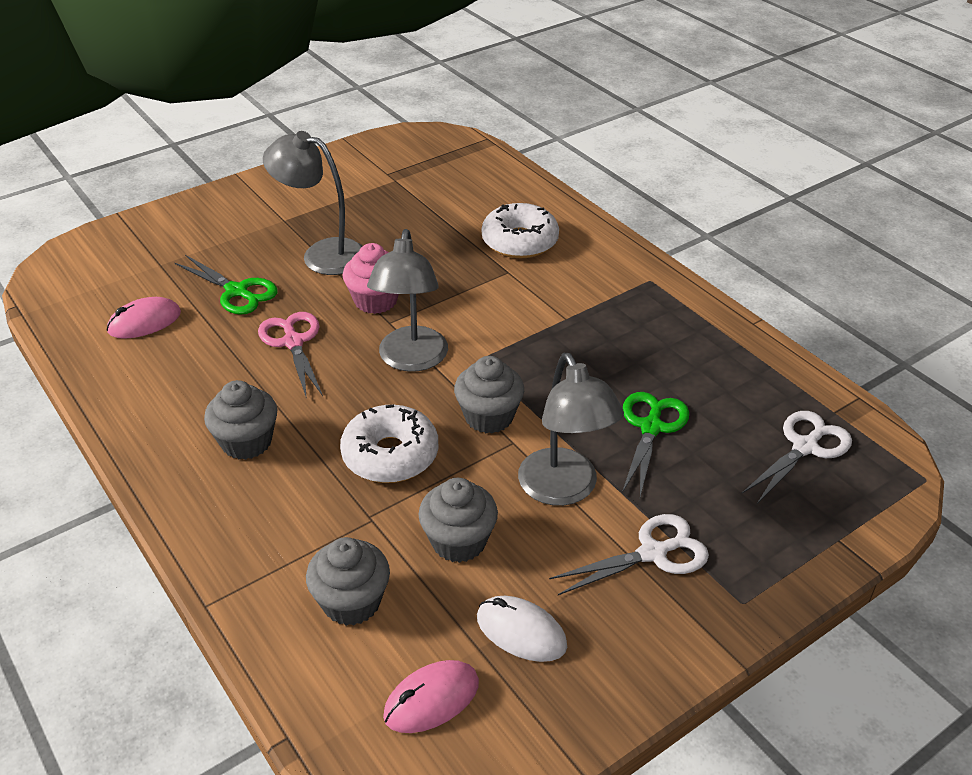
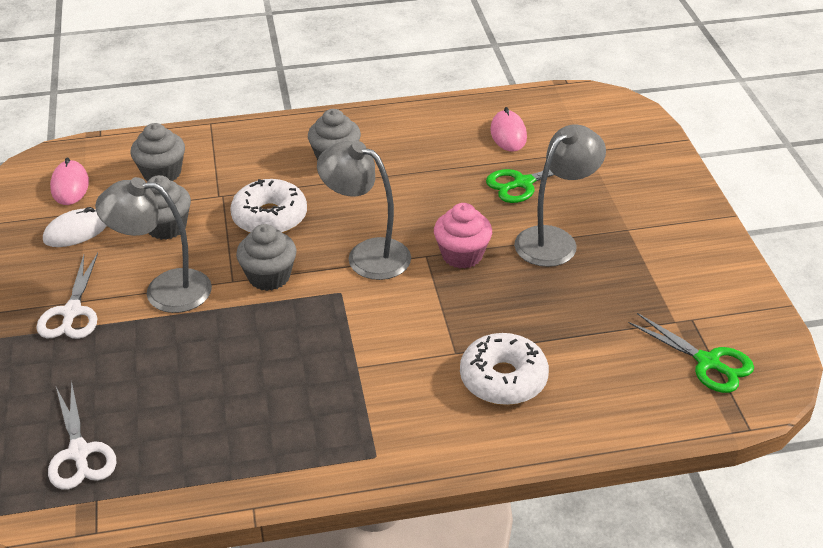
camera: 115 degrees right, 0 degrees up
(293, 342) = (434, 199): pink scissors -> none
(651, 427) = (182, 364): green scissors -> green scissors (707, 362)

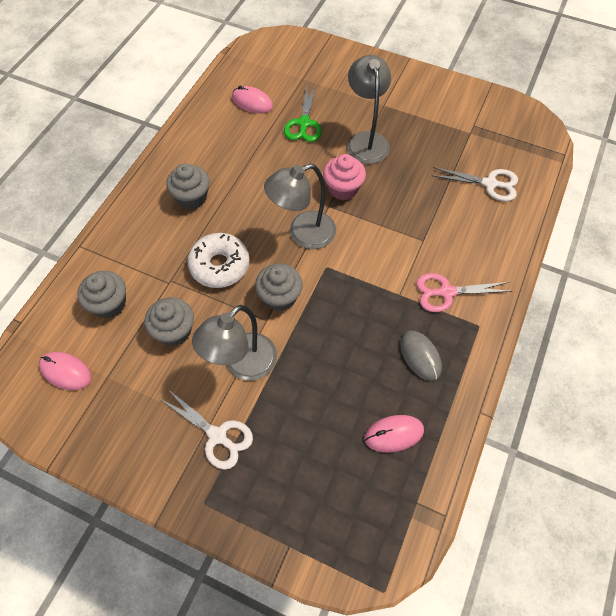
camera: 55 degrees left, 20 degrees up
(76, 231) = (126, 392): white mouse -> none
(79, 453) = (366, 494): white scissors -> white scissors (490, 184)
(168, 443) = (394, 434): none -> pink mouse
(287, 421) = (420, 356): none -> grey mouse
(398, 405) = (446, 292): none -> pink scissors
(503, 379) = (460, 231): white donut -> none
(707, 362) = (509, 139): green scissors -> none

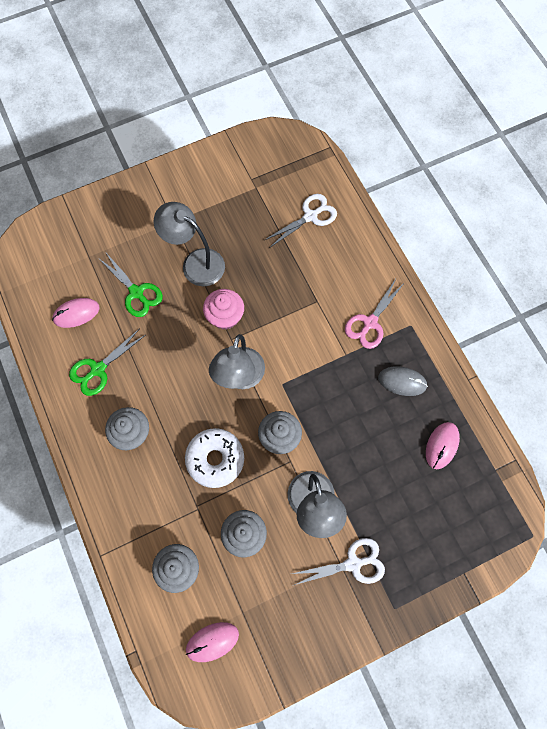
camera: 50 degrees left, 10 degrees up
(222, 143) = (98, 369): none -> green scissors

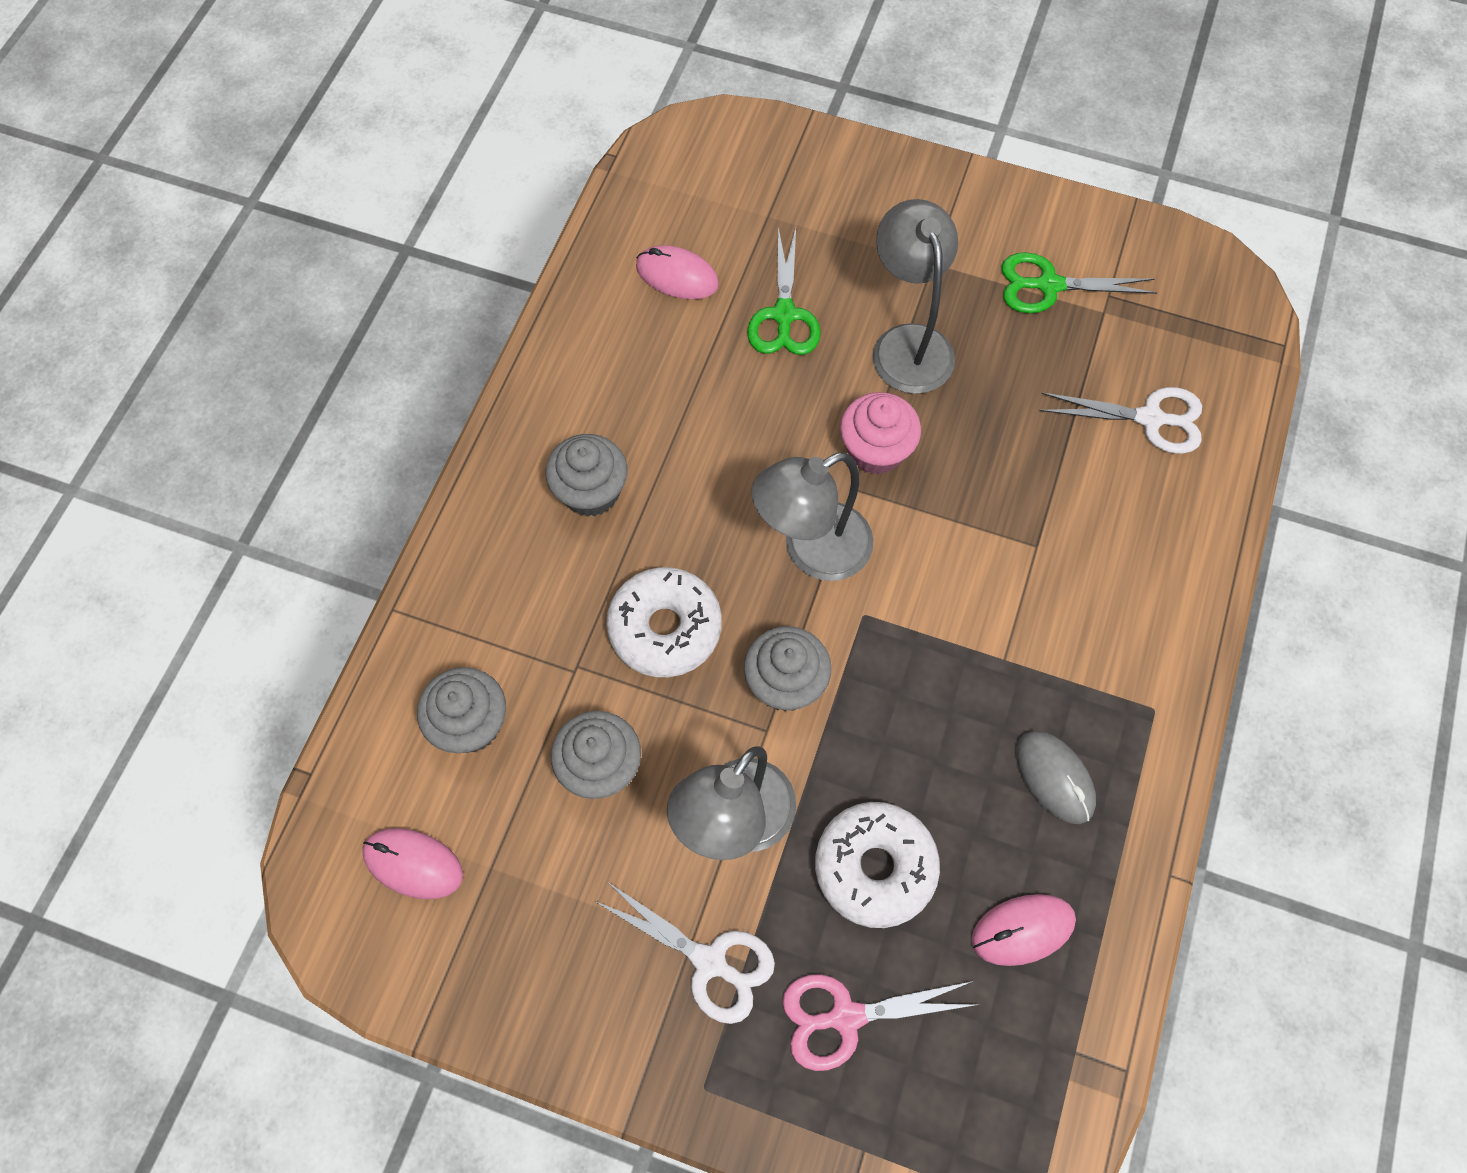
camera: 45 degrees right, 5 degrees down
(98, 369) = (632, 371): green scissors -> green scissors (1048, 285)
(370, 323) = (1090, 648): pink scissors -> pink scissors (845, 1017)
(375, 473) = (874, 867): none -> white donut

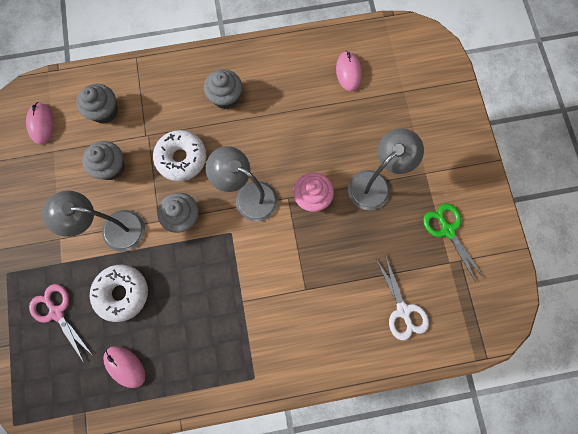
camera: 60 degrees right, 10 degrees up
(710, 962) = (54, 249): white scissors -> none
(784, 315) = (356, 125): green scissors -> none
(1054, 778) = (198, 348): grey mouse -> none

